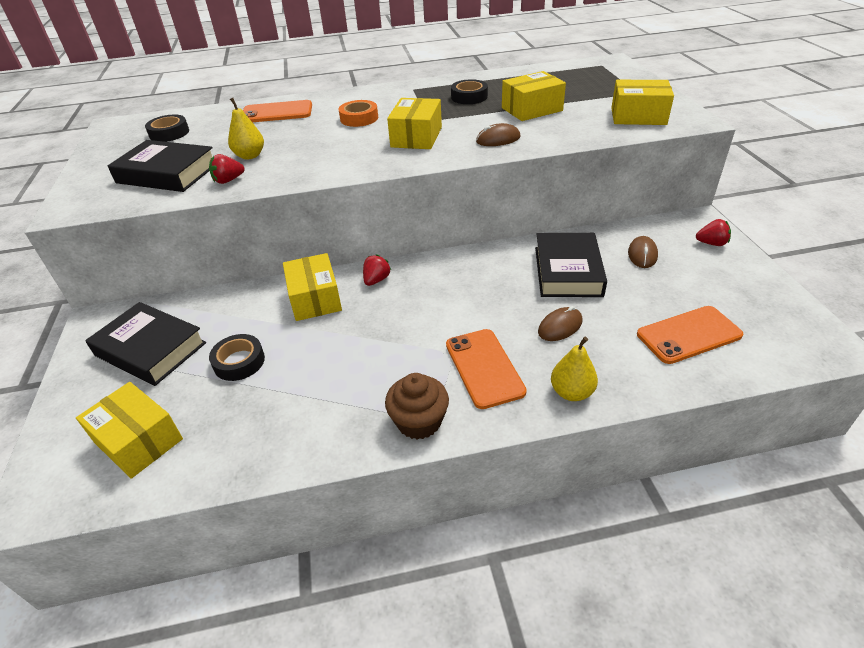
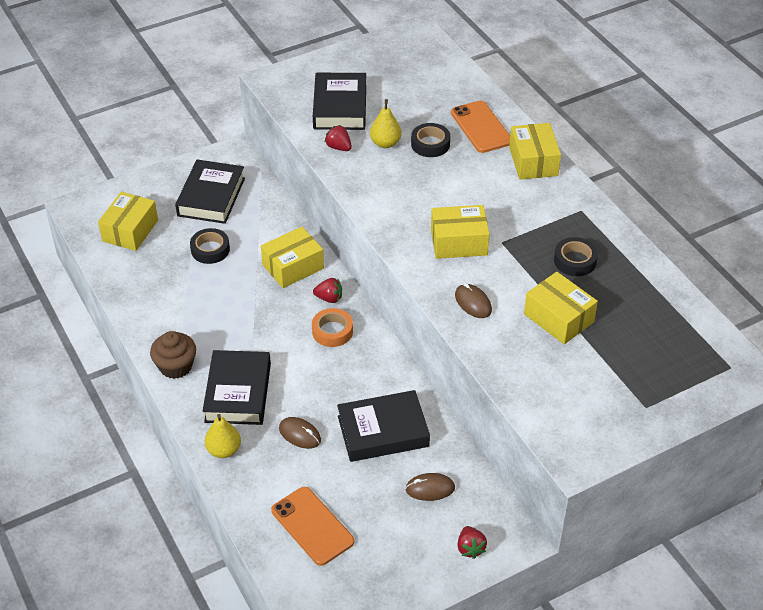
camera: 70 degrees right, 5 degrees up
(169, 133) = (412, 75): black tape -> black tape (430, 144)
(359, 118) = (488, 190): orange tape -> orange tape (332, 331)
(484, 368) = (238, 392): orange phone -> black book
(638, 116) = (571, 410): yellow box -> yellow box (533, 161)

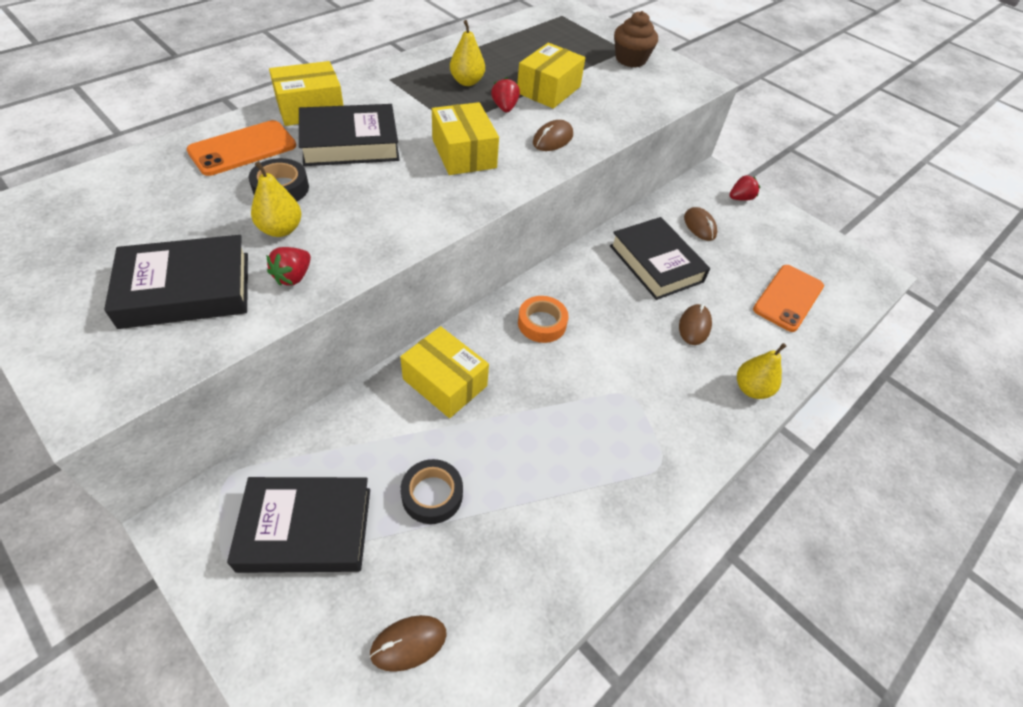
camera: 110 degrees left, 5 degrees up
(130, 230) = (408, 643): yellow box -> brown mouse
(176, 366) = (662, 475): brown cupcake -> brown cupcake (630, 59)
(238, 392) = (669, 395): black book -> black book (350, 143)
(329, 298) = (491, 335): red strawberry -> red strawberry (504, 108)
(575, 261) = (467, 82): black tape -> yellow pear

